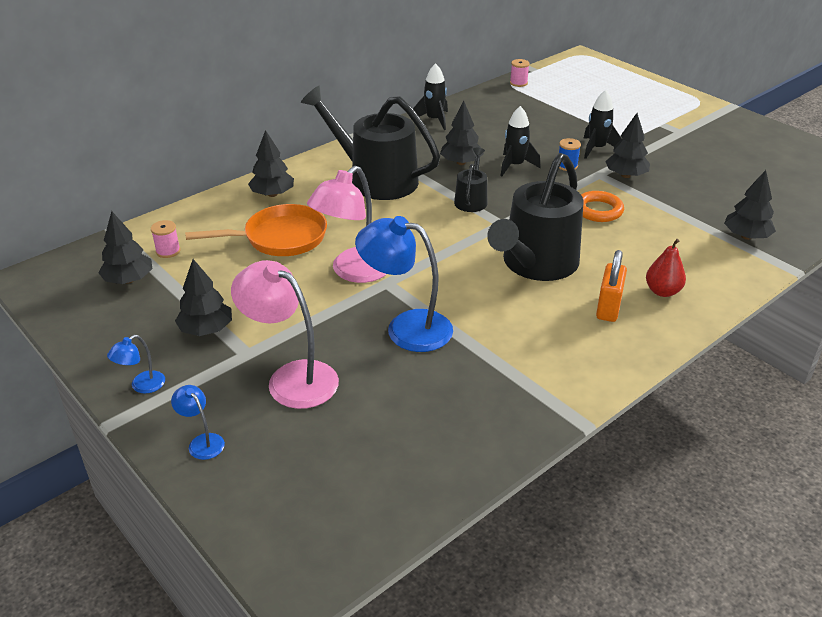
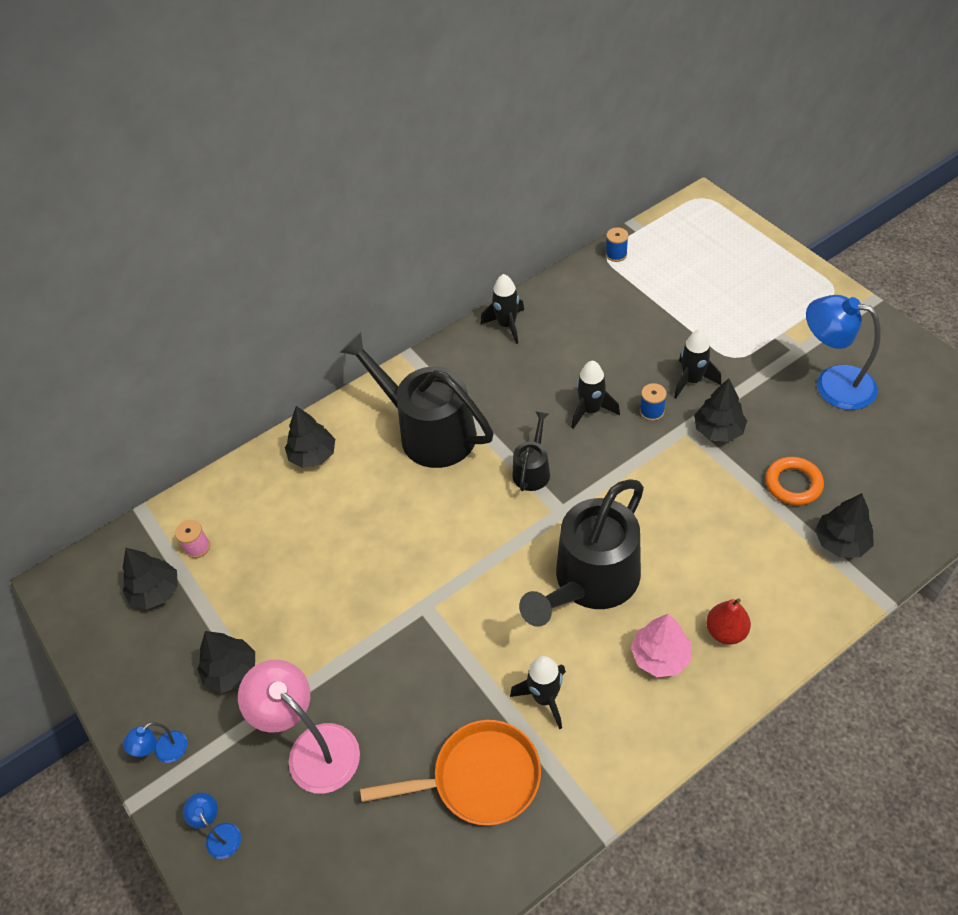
camera: 10 degrees right, 15 degrees up
(279, 238) = (315, 529): orange pan -> orange pan (479, 778)
(353, 272) = (390, 587): pink lamp -> none
(406, 328) = (437, 678): blue lamp -> blue lamp (832, 384)
(461, 163) = (529, 404): black tree -> none
(509, 337) = (545, 698): none -> black rocket
(518, 83) = (616, 254): pink spool -> blue spool
(598, 210) = (675, 492): orange ring -> orange ring (793, 484)
(608, 308) = (660, 656): orange padlock -> pink tree

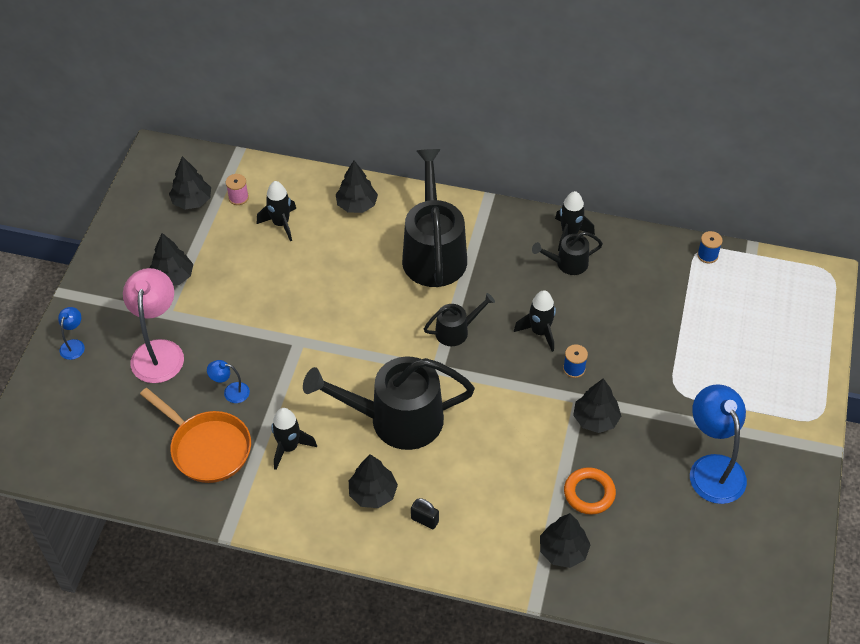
camera: 45 degrees right, 0 degrees up
(164, 752) = (99, 283): blue lamp -> blue lamp (231, 392)
(536, 345) = (568, 263): none -> black watering can
(660, 656) = (373, 493): pink tree -> black tree
(692, 380) = (627, 376): black rocket -> black rocket (281, 224)
(726, 631) = (424, 520): red pear -> black padlock

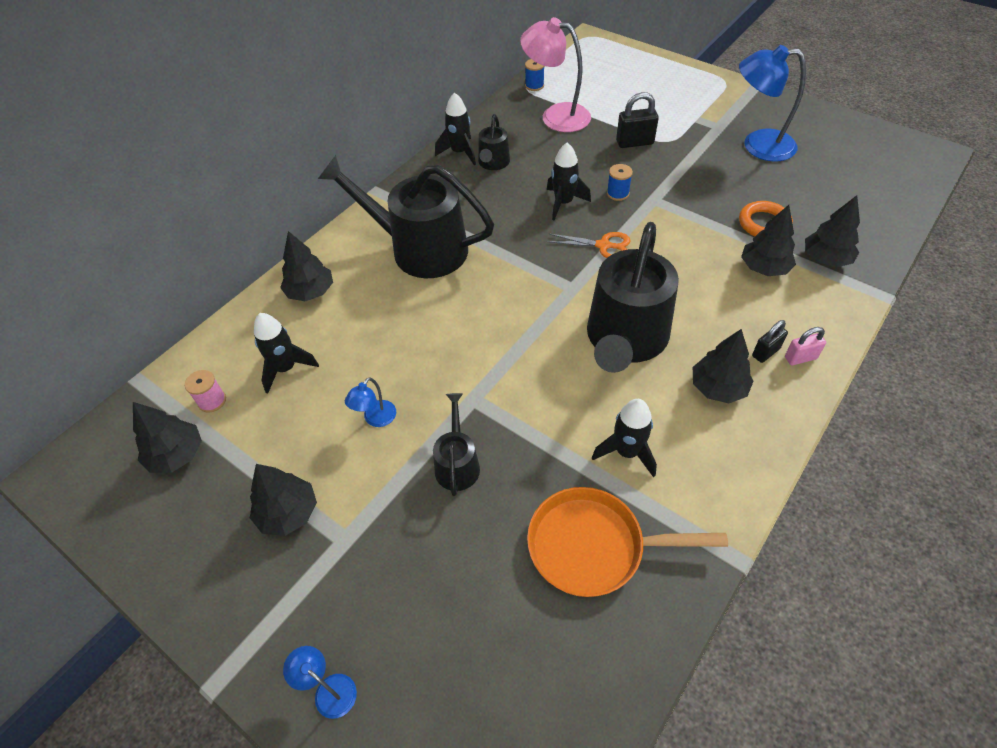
camera: 65 degrees left, 0 degrees up
(159, 351) = (406, 566): pink lamp -> pink lamp (556, 116)
(207, 448) = (594, 546): orange pan -> orange pan turned 150 degrees counterclockwise
(231, 392) = (516, 493): blue lamp -> blue lamp (376, 419)
(429, 546) = (800, 358): none -> pink padlock
(456, 331) = (531, 260): black watering can -> black watering can (457, 464)
(498, 376) = (603, 246): none -> orange scissors
(595, 419) = (681, 196): black tree -> black tree (764, 268)
(659, 363) = (634, 142): none -> black padlock

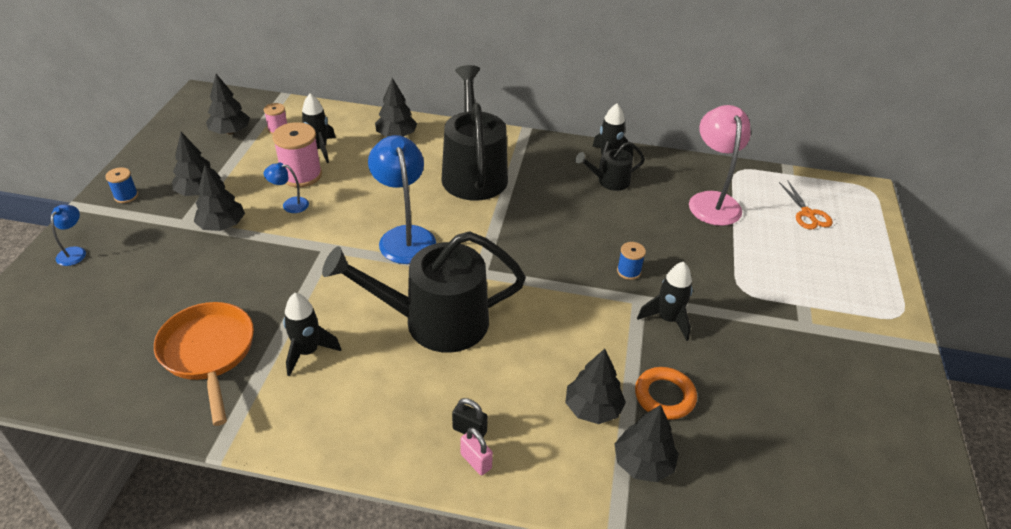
camera: 60 degrees right, 10 degrees down
(325, 396) = (301, 175): none -> pink spool
(457, 464) = (263, 257): black watering can -> none
(534, 86) = (746, 175): blue spool -> blue spool (126, 196)
(563, 203) = (588, 238): black rocket -> black rocket (667, 319)
(603, 246) = (547, 279): orange scissors -> orange scissors (807, 214)
(634, 142) = (718, 265): black padlock -> none
(718, 388) = (406, 400): black tree -> black tree (222, 225)
(758, 145) = (800, 367): blue lamp -> blue lamp (404, 236)

